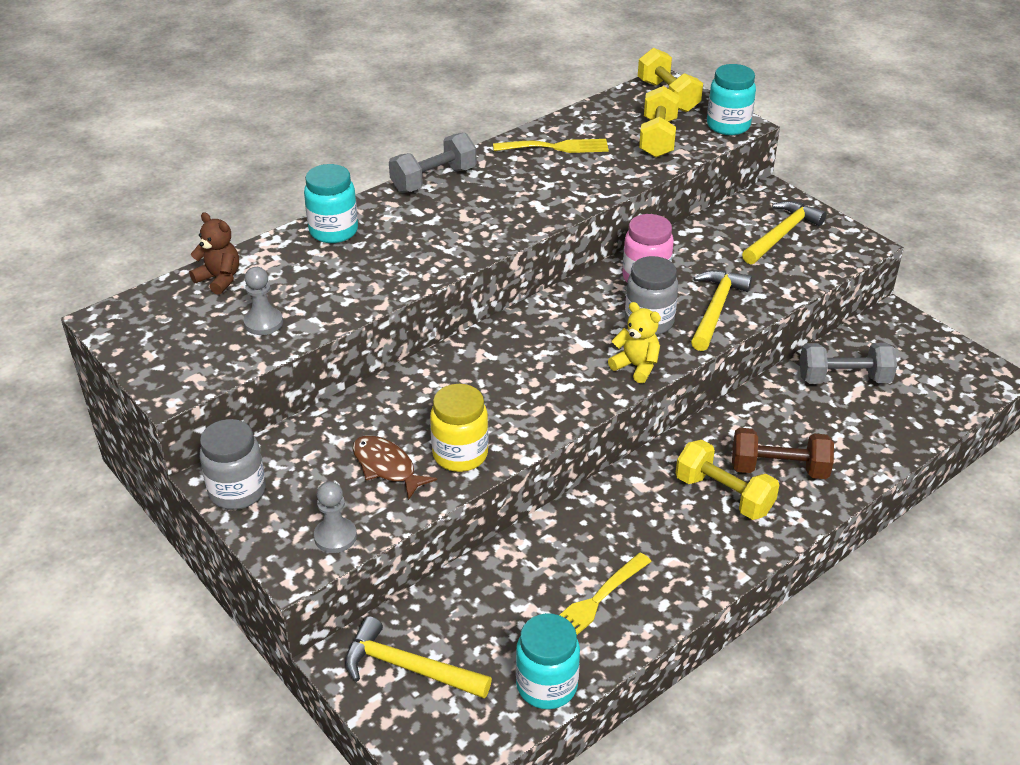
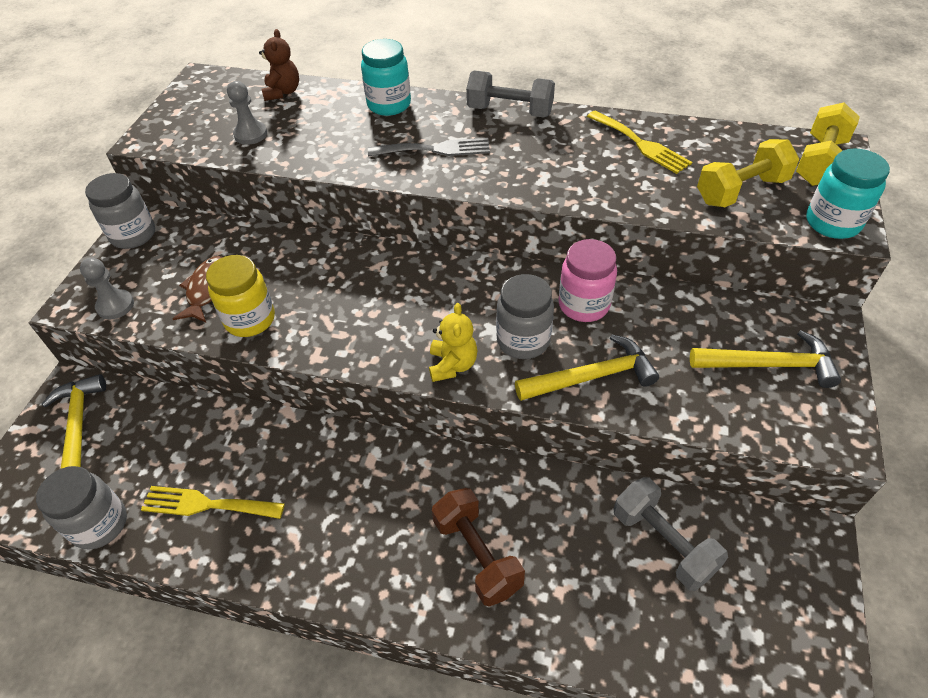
camera: 55 degrees right, 10 degrees up
(433, 236) = (435, 149): none -> grey fork
(546, 686) = (99, 524): turquoise jar -> grey jar
(724, 495) = (406, 528): yellow dumbbell -> none

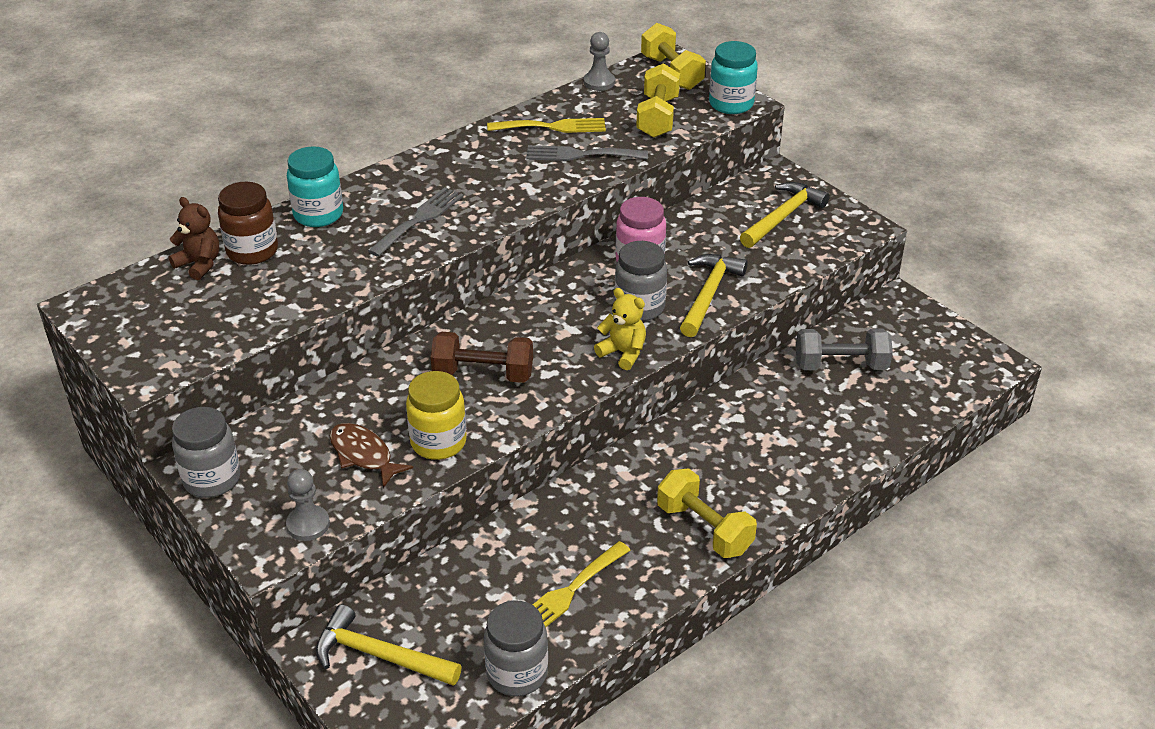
camera: 55 degrees left, 10 degrees down
(250, 134) = (242, 309): grey pawn -> grey pawn (599, 82)
(318, 103) = (252, 251): none -> brown jar
(346, 559) = (704, 529): none -> yellow dumbbell
(477, 555) = (766, 457): brown dumbbell -> brown dumbbell (483, 374)
(510, 111) = (424, 161): grey dumbbell -> none
(624, 179) = (580, 155): none -> grey fork

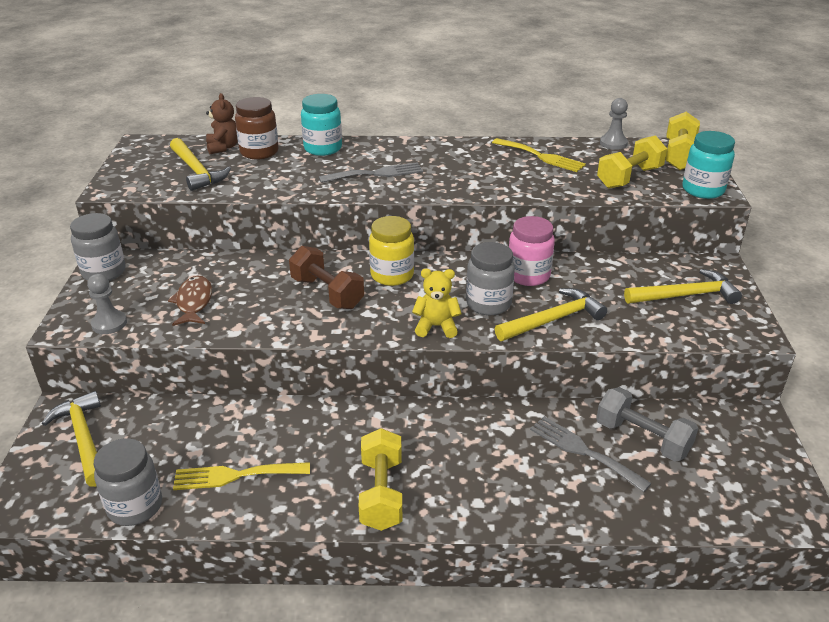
camera: 40 degrees right, 5 degrees down
(216, 307) = (196, 171): none -> yellow hammer
(438, 442) = (243, 318): yellow jar -> yellow jar (392, 275)
(580, 155) = (537, 179): grey fork -> grey fork (583, 451)
(623, 353) = (436, 326): yellow teddy bear -> yellow teddy bear turned 75 degrees counterclockwise

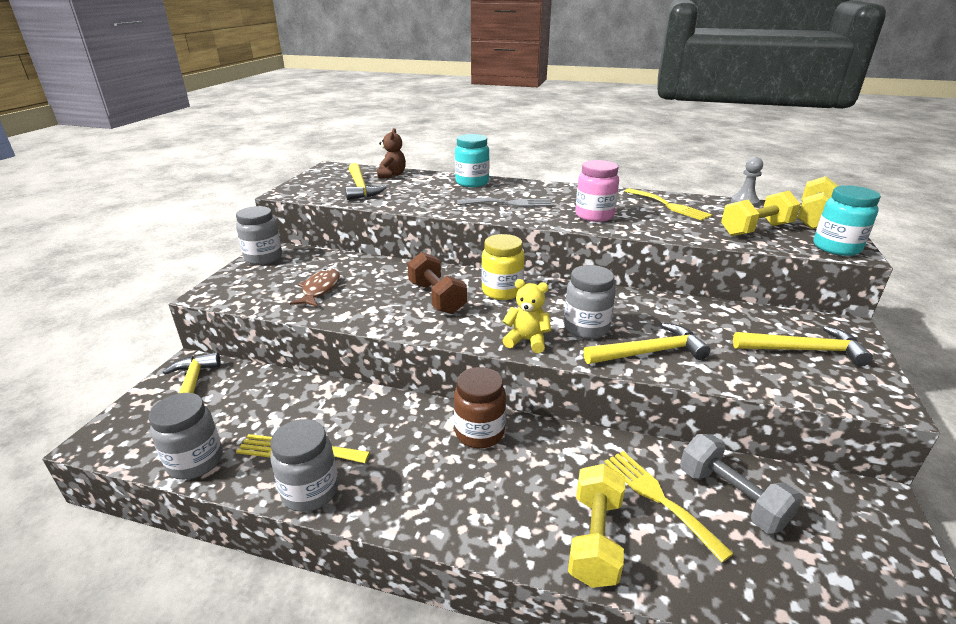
camera: 15 degrees right, 5 degrees down
(109, 324) = (242, 296): grey pawn -> none
(259, 152) = (418, 180): brown jar -> brown jar (479, 433)
(268, 510) = (310, 491): none -> grey jar
(381, 493) = (426, 499): yellow dumbbell -> yellow dumbbell (595, 539)
(528, 275) = (634, 309): pink jar -> pink jar (594, 216)
(583, 451) = (658, 498): grey fork -> yellow fork

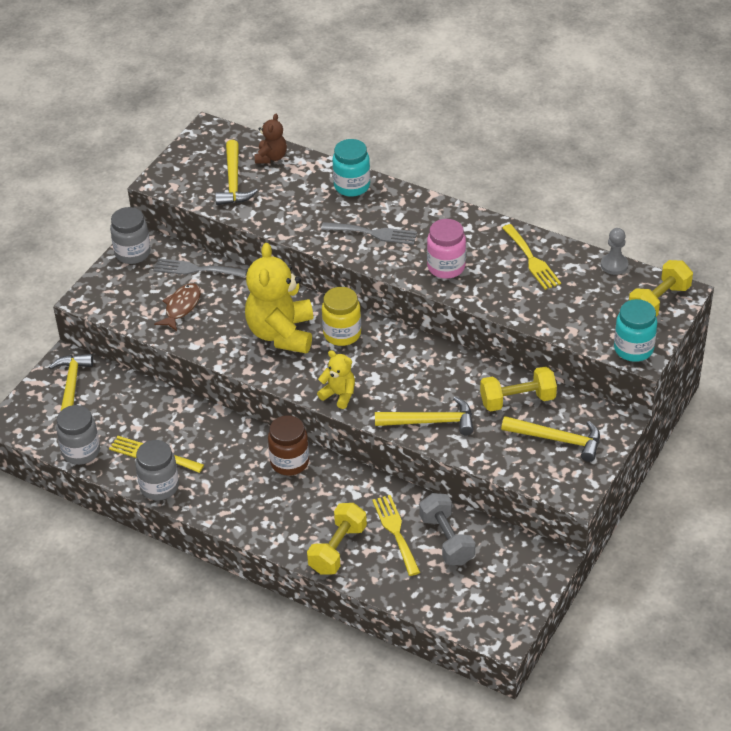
camera: 15 degrees right, 15 degrees up
(331, 262) = (196, 269): none -> grey fork
(437, 298) = (281, 333): brown dumbbell -> yellow teddy bear
(586, 328) = (394, 389): grey jar -> none
(755, 230) = (584, 312): yellow dumbbell -> yellow dumbbell (517, 400)

